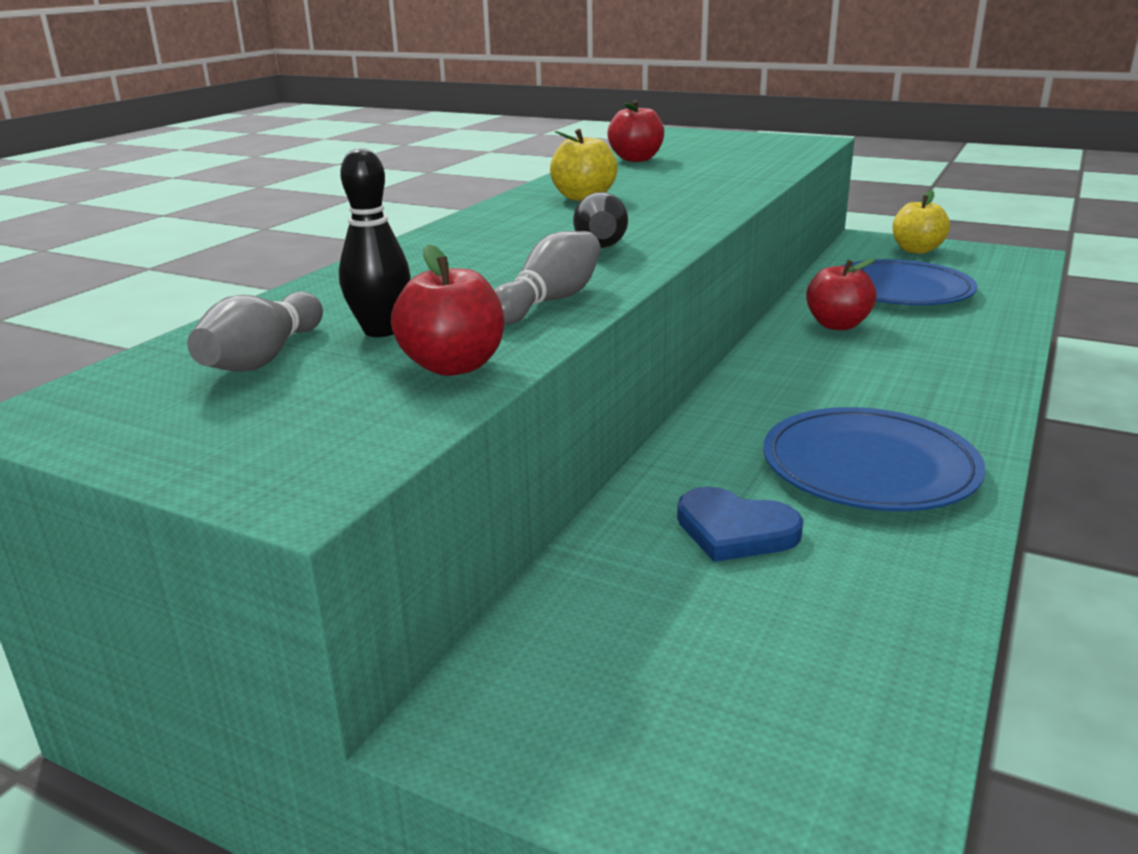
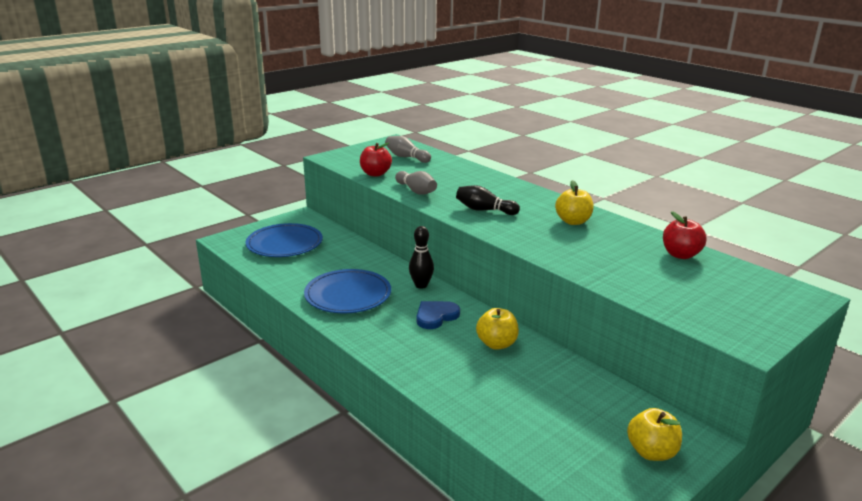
camera: 110 degrees right, 0 degrees up
(381, 331) = (413, 169): black bowling pin -> black bowling pin (421, 285)
(735, 530) = (336, 260): blue heart -> blue heart (436, 316)
(837, 325) = (496, 344): red apple -> yellow apple
(900, 290) = (548, 394): blue plate -> blue plate (284, 244)

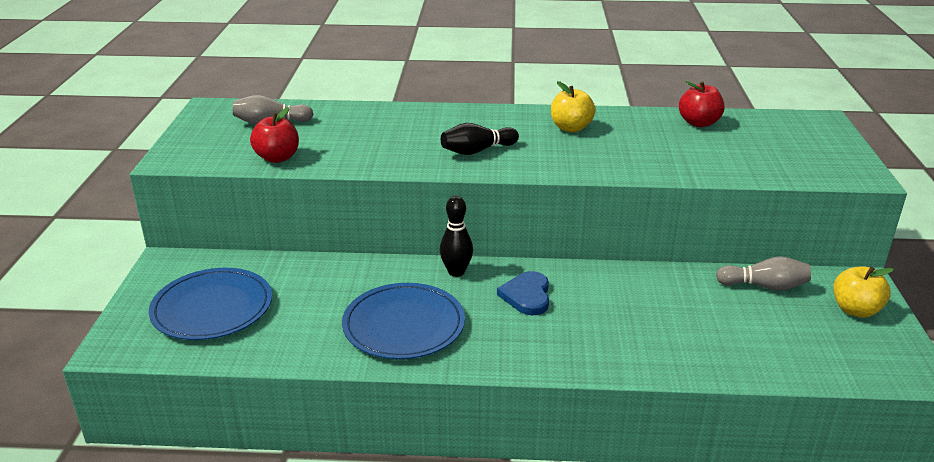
camera: 45 degrees left, 5 degrees up
(416, 191) = (367, 159): grey bowling pin -> grey bowling pin (764, 286)
(496, 344) = (620, 290): yellow apple -> none

